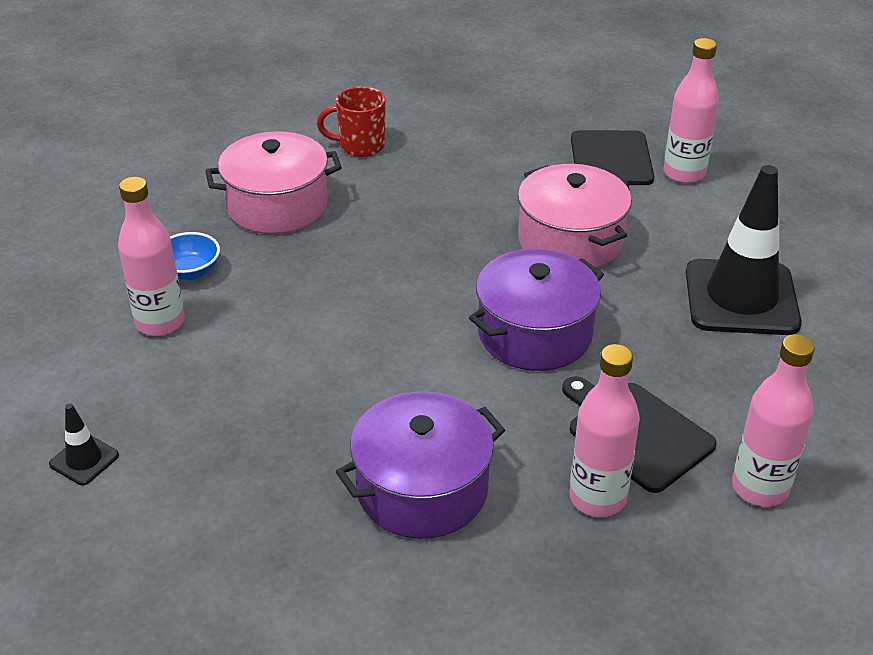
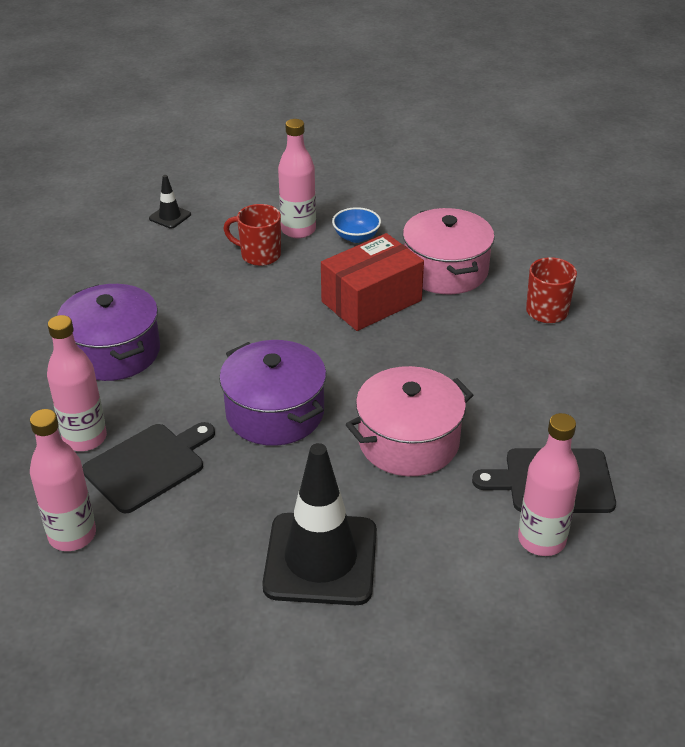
camera: 90 degrees right, 0 degrees up
(213, 358) = (259, 255): none -> red mug
(330, 261) = (371, 301): none -> red box

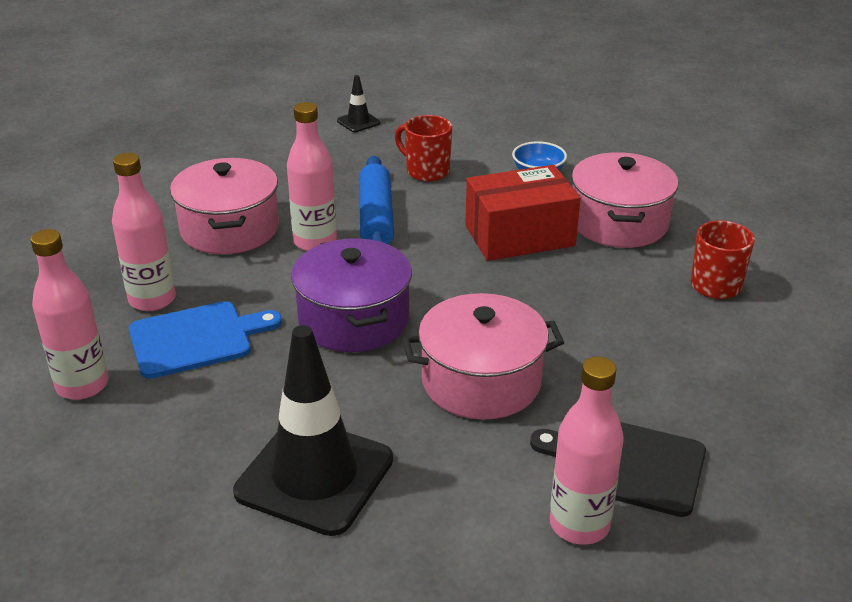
camera: 20 degrees right, 5 degrees down
(114, 352) = (229, 229): purple pot -> pink pot
(148, 465) = (196, 339): black cutting board -> blue cutting board
(240, 311) = (376, 218): none -> blue rolling pin
(298, 230) = (480, 156): pink bottle -> pink bottle (315, 242)

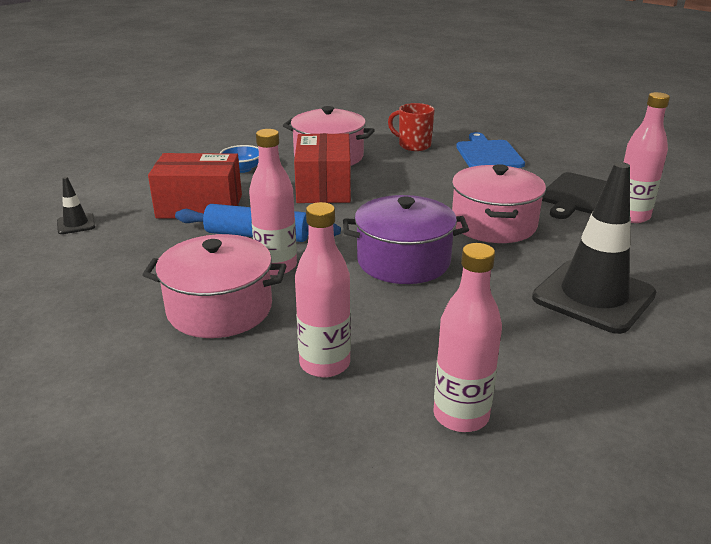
camera: 75 degrees left, 5 degrees down
(196, 339) = (403, 340): blue cutting board -> blue cutting board (488, 154)
(426, 171) = (199, 206): red mug -> red box

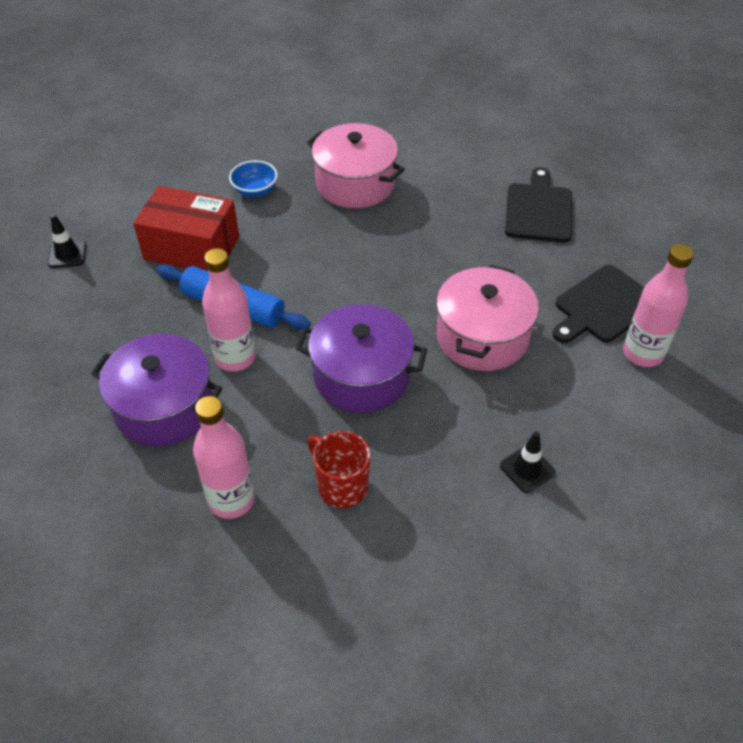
camera: 15 degrees right, 20 degrees up
(220, 309) = (164, 407): pink pot -> purple pot
(324, 187) = (328, 239): red box -> none
(413, 145) = (459, 178): red mug -> red mug (341, 486)
(461, 416) = (322, 590): pink bottle -> none
(488, 154) = (539, 210): blue cutting board -> black cutting board
(593, 296) = (527, 469): black traffic cone -> black traffic cone, size x0.43

